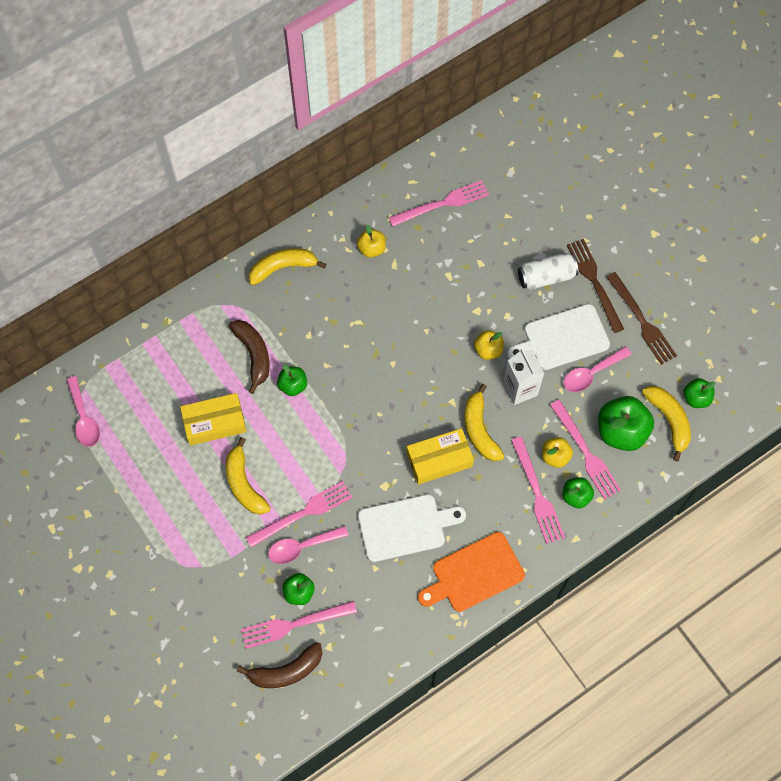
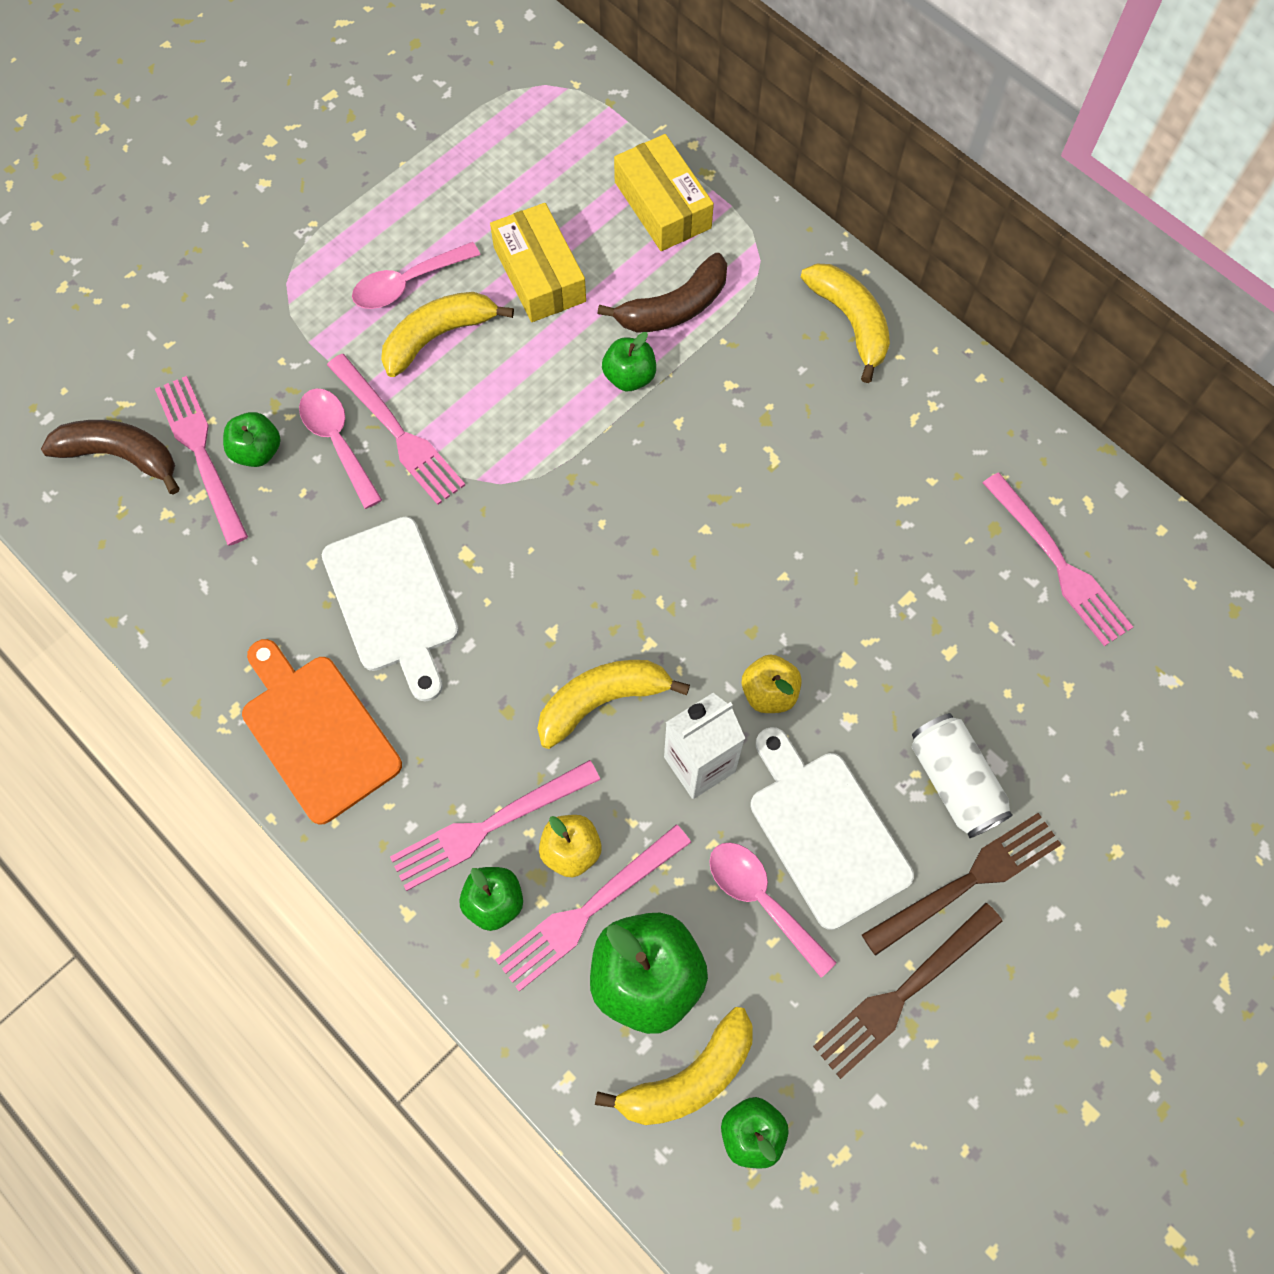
camera: 80 degrees right, 0 degrees up
(84, 418) = (516, 98): pink spoon -> pink spoon (407, 283)
(286, 671) = (121, 456): brown banana -> brown banana turned 135 degrees clockwise
(371, 249) = (927, 456): yellow apple -> none
(439, 460) = (530, 638): yellow box -> yellow box (662, 205)

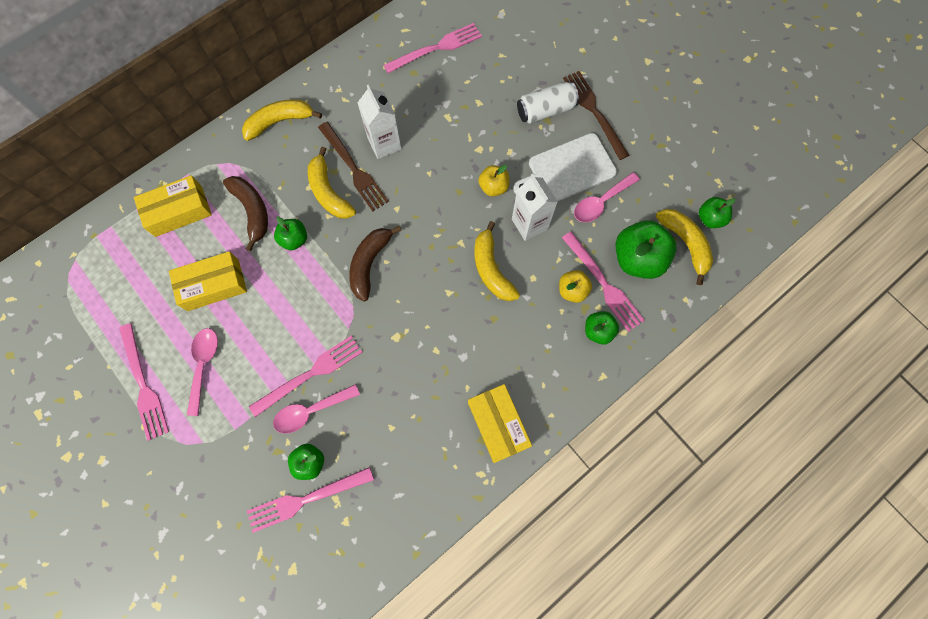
camera: 85 degrees left, 5 degrees up
(121, 456) = (299, 554): brown banana -> brown banana (369, 264)
(317, 732) = (498, 424): orange cutting board -> yellow box
(393, 601) = (421, 380): white cutting board -> none
(407, 283) = (203, 365): pink spoon -> pink spoon turned 150 degrees counterclockwise
(438, 336) = (246, 347): yellow banana -> yellow banana (329, 192)
(487, 827) = (558, 332): pink fork -> pink fork (144, 386)
(832, 494) = (384, 144): none -> white carton
(902, 994) = (646, 147): brown fork -> brown fork (354, 169)

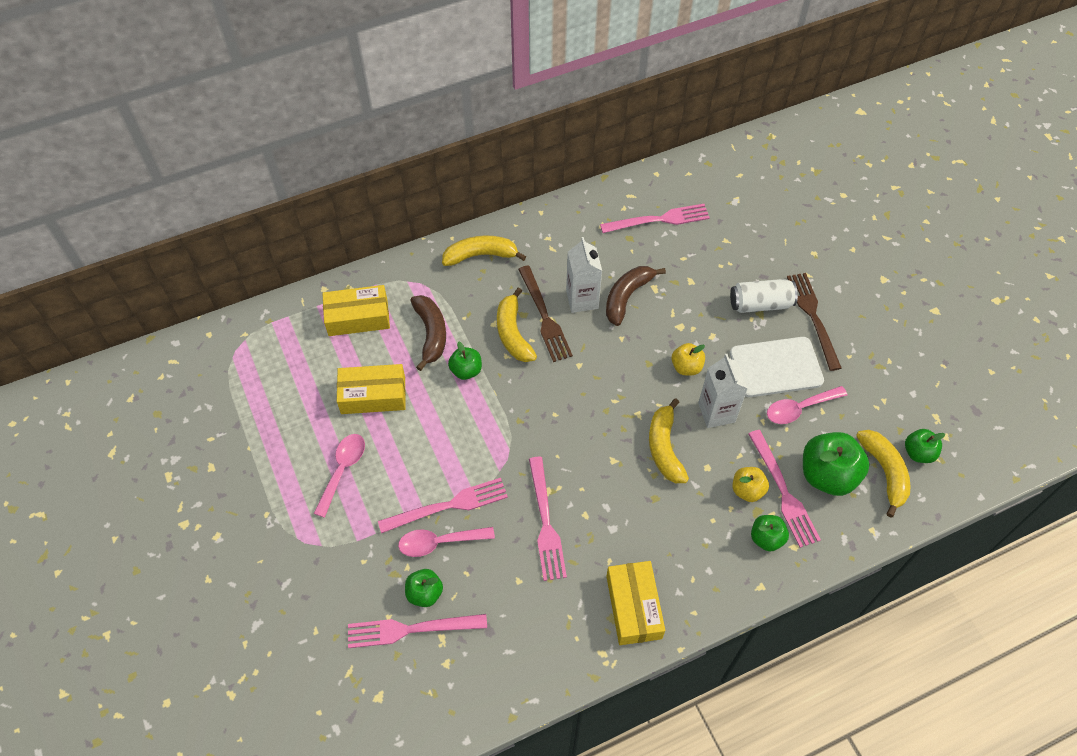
camera: 15 degrees right, 15 degrees down
(144, 386) = (278, 475): pink fork -> pink fork (546, 524)
(369, 264) = (537, 412): brown banana -> brown banana (627, 297)

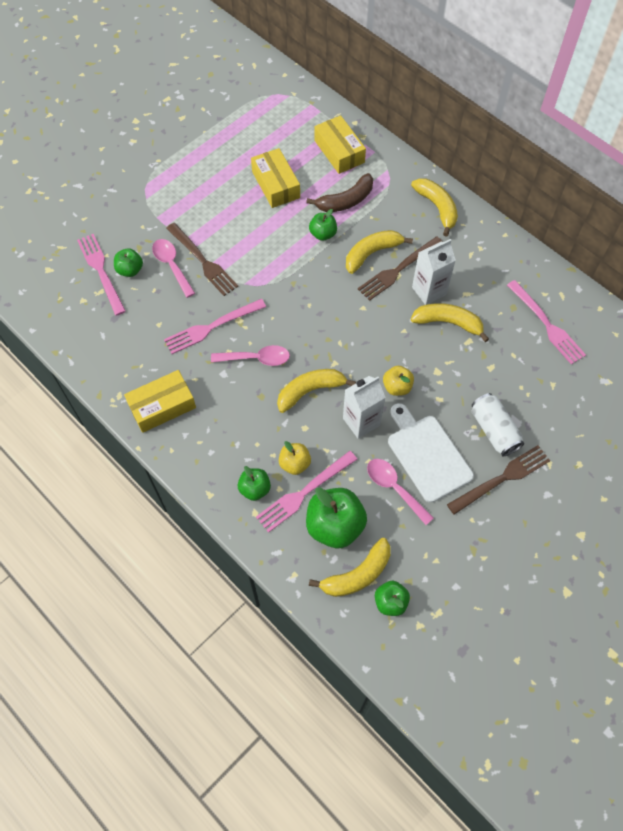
camera: 70 degrees right, 5 degrees up
(342, 470) = (207, 189): pink spoon -> pink spoon (256, 358)
(449, 505) = (203, 262): pink fork -> brown fork
(627, 297) = (448, 323): brown banana -> yellow banana

